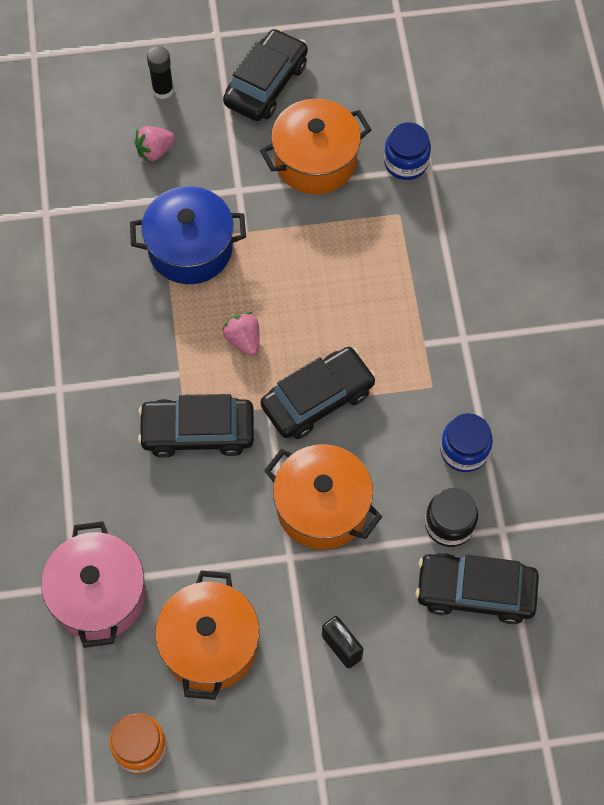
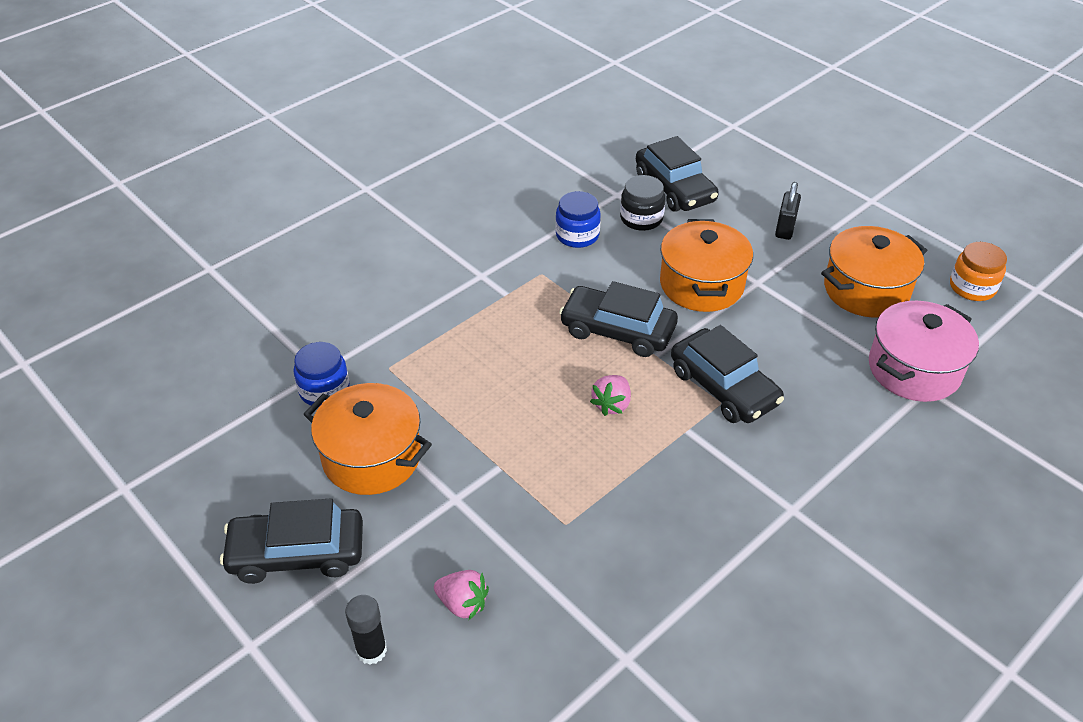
camera: 125 degrees left, 20 degrees down
(190, 249) = (555, 498): blue pot -> none

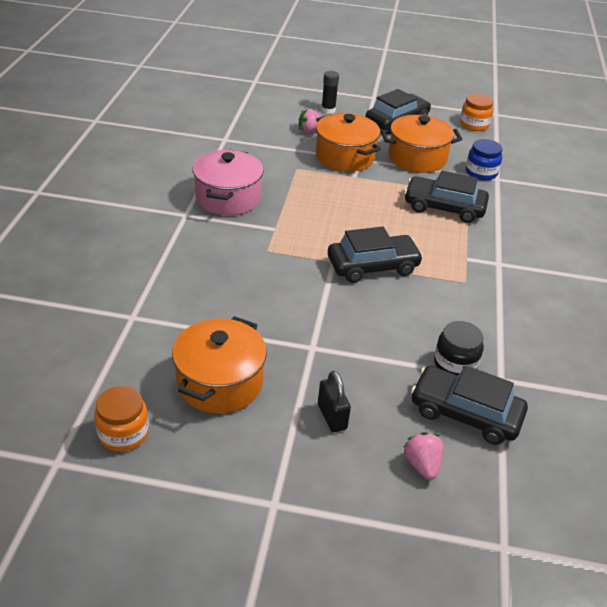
camera: 140 degrees right, 5 degrees down
(193, 482) = (474, 125): none -> orange jar
(577, 235) = (481, 323): blue jar -> none
(611, 404) = (330, 224): pink strawberry -> pink strawberry (422, 465)
(701, 284) = (351, 325): orange pot -> orange pot (345, 157)
(723, 387) = (273, 260): black car -> black car (444, 207)
(914, 369) = (147, 328): pink pot -> pink pot (228, 198)

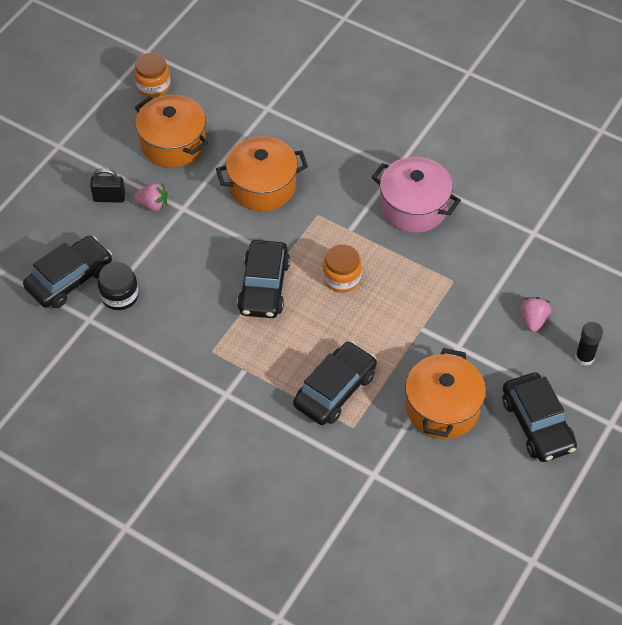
camera: 115 degrees right, 15 degrees up
(345, 157) = (465, 334): orange pot -> orange pot (262, 186)
(422, 465) = (42, 233): pink strawberry -> pink strawberry (153, 205)
(474, 125) = (508, 515): orange jar -> orange jar (342, 278)
(481, 173) = (391, 463): blue jar -> none

